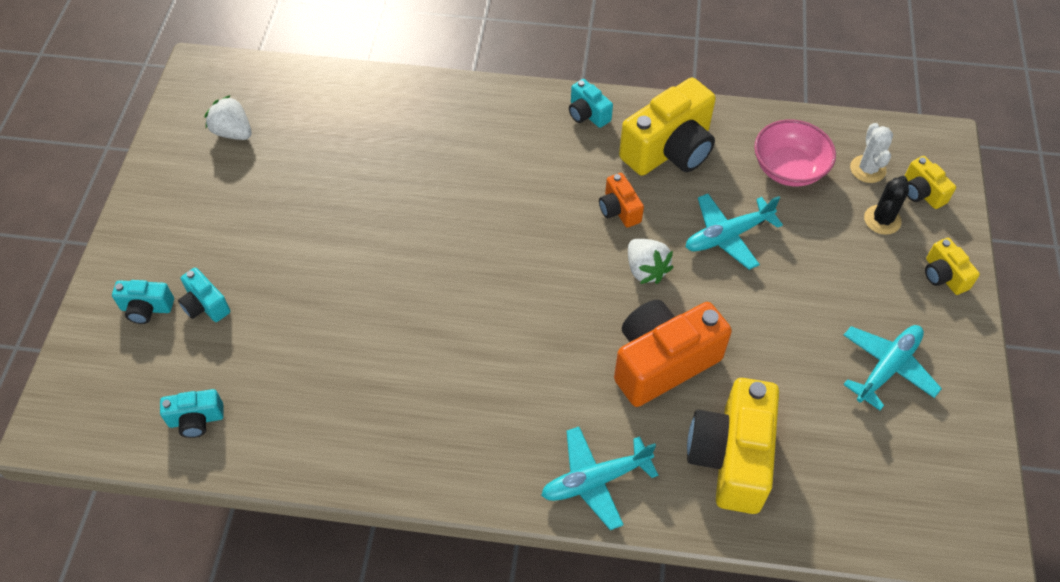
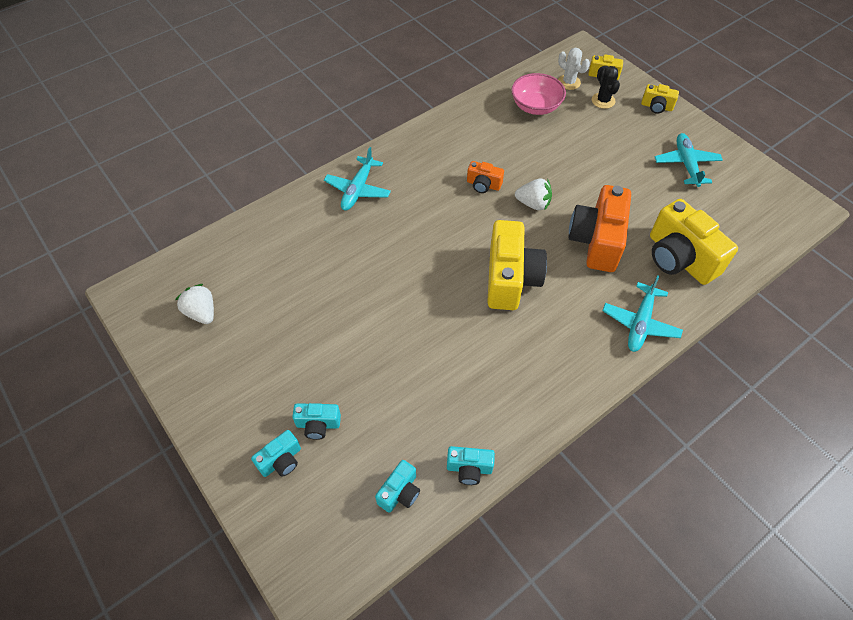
camera: 45 degrees left, 0 degrees up
(233, 132) = (202, 313): white strawberry -> white strawberry turned 60 degrees clockwise
(587, 114) = (406, 149): turquoise camera -> turquoise camera (469, 468)
(669, 150) = (470, 137): yellow camera -> yellow camera (510, 279)
(727, 236) = (549, 158): turquoise plane -> turquoise plane (358, 190)

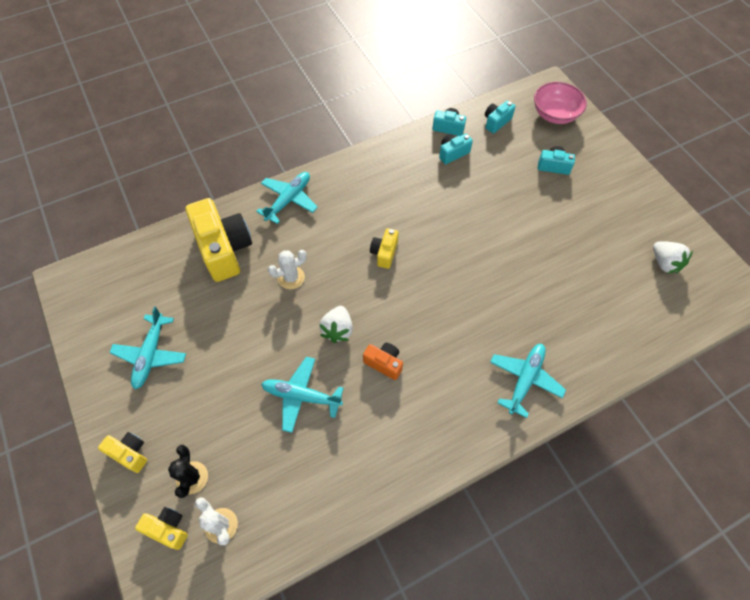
camera: 170 degrees left, 5 degrees up
(281, 460) = (578, 149): turquoise camera -> turquoise camera (453, 153)
(510, 279) = (384, 253): yellow camera -> yellow camera, size x0.49
(533, 204) = (338, 330): white strawberry -> white strawberry turned 105 degrees counterclockwise
(535, 106) = (284, 482): pink bowl -> pink bowl (554, 114)
(545, 154) = (301, 396): none -> turquoise plane
(597, 241) = (291, 278): orange camera -> white cactus

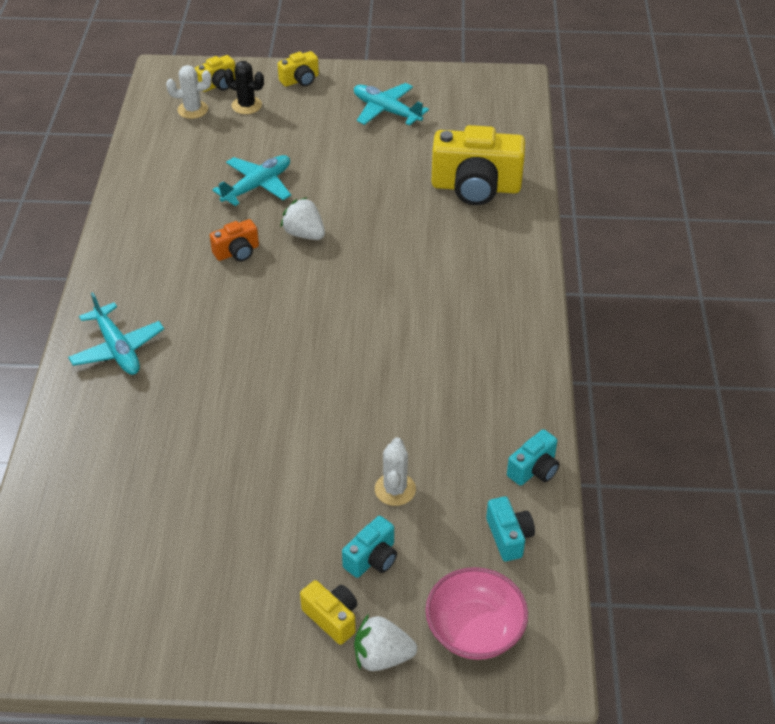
camera: 120 degrees right, 15 degrees down
(289, 200) = (511, 257): turquoise plane -> none
(291, 278) = (397, 223): white cactus -> white cactus (395, 489)
(384, 253) = (369, 307): yellow camera -> yellow camera (332, 618)
(453, 153) = (480, 449): turquoise camera -> none
(664, 263) = (117, 584): white strawberry -> white strawberry (382, 657)

